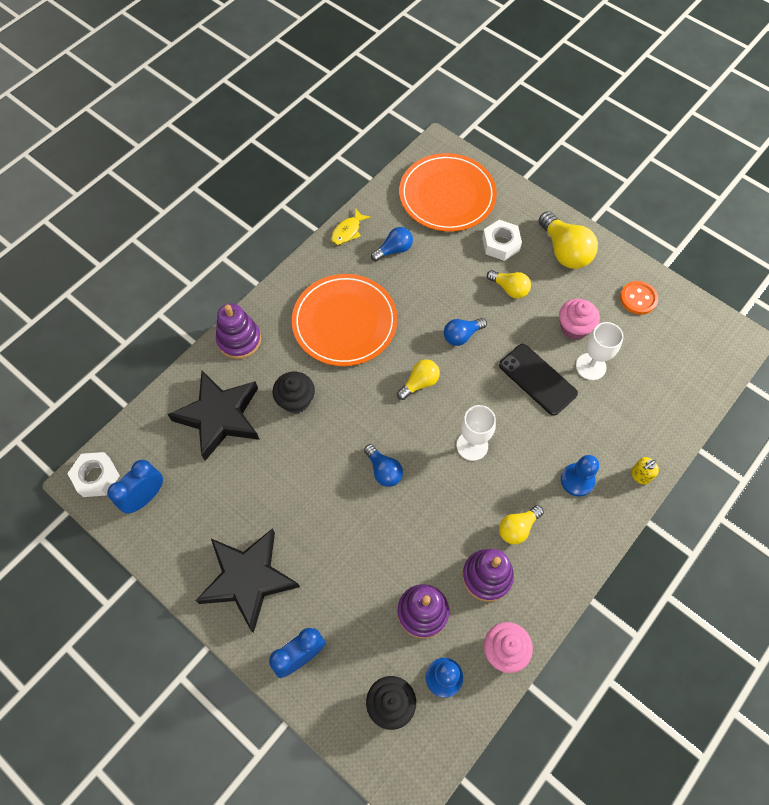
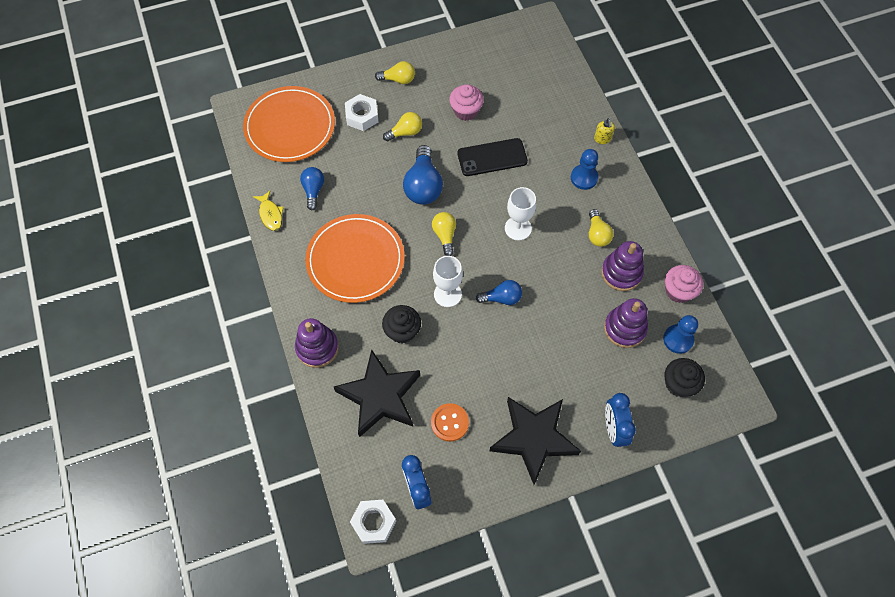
camera: 60 degrees left, 0 degrees up
(461, 335) = (423, 185): blue light bulb -> blue light bulb, size x1.66
(564, 251) = (398, 79): yellow light bulb -> yellow light bulb, size x0.60
(591, 366) = (503, 119): white goblet -> white goblet (447, 294)
(638, 298) = (469, 59): orange button -> orange button (449, 423)

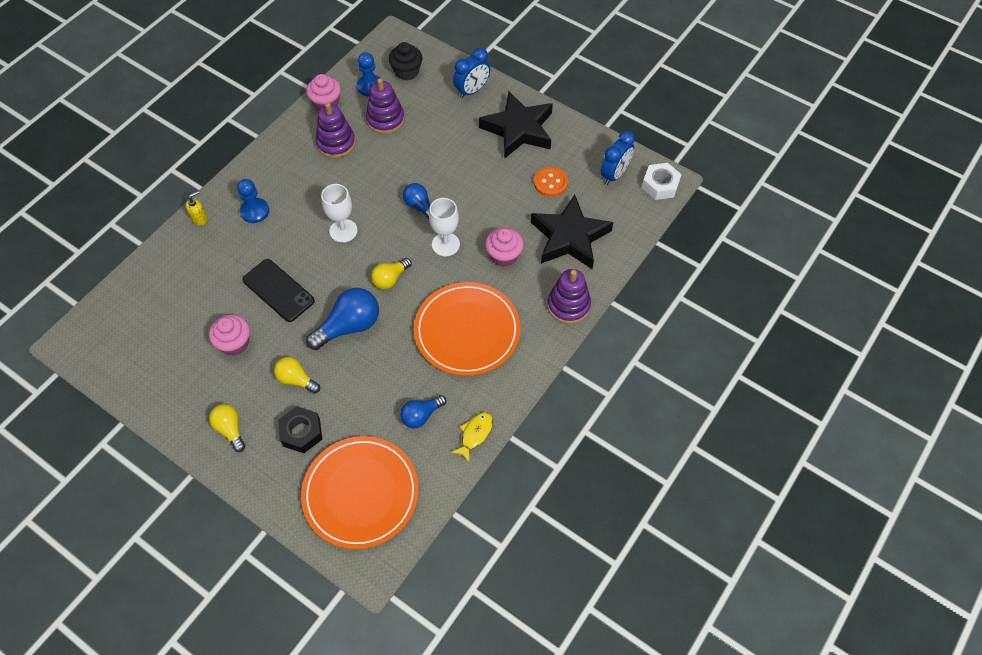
camera: 125 degrees left, 5 degrees down
(362, 116) = (301, 432): white nut -> black nut
(402, 331) = (504, 256): black cupcake -> pink cupcake
(597, 234) = (309, 175): yellow light bulb -> none

